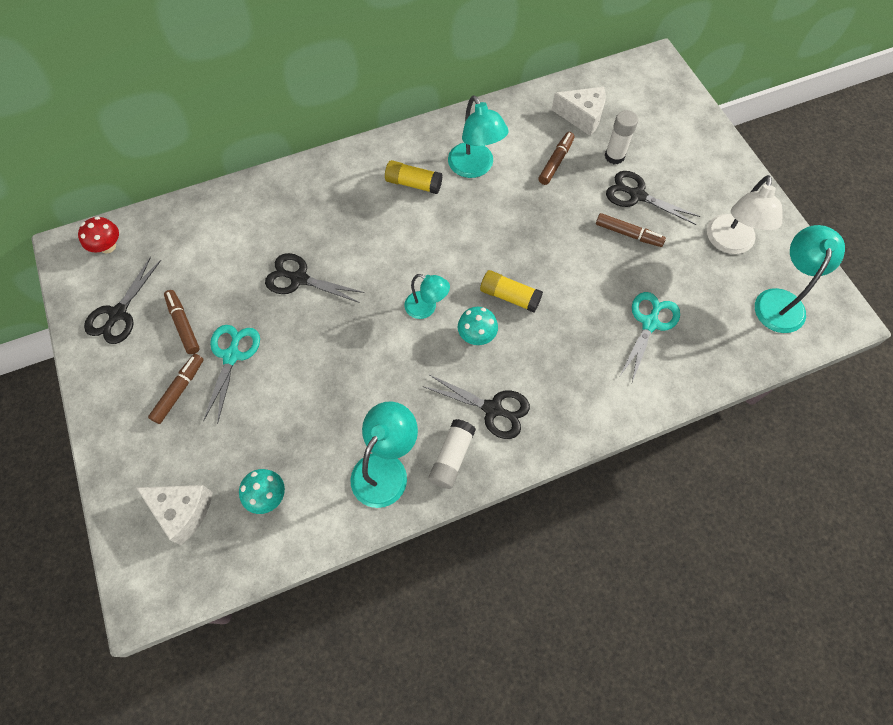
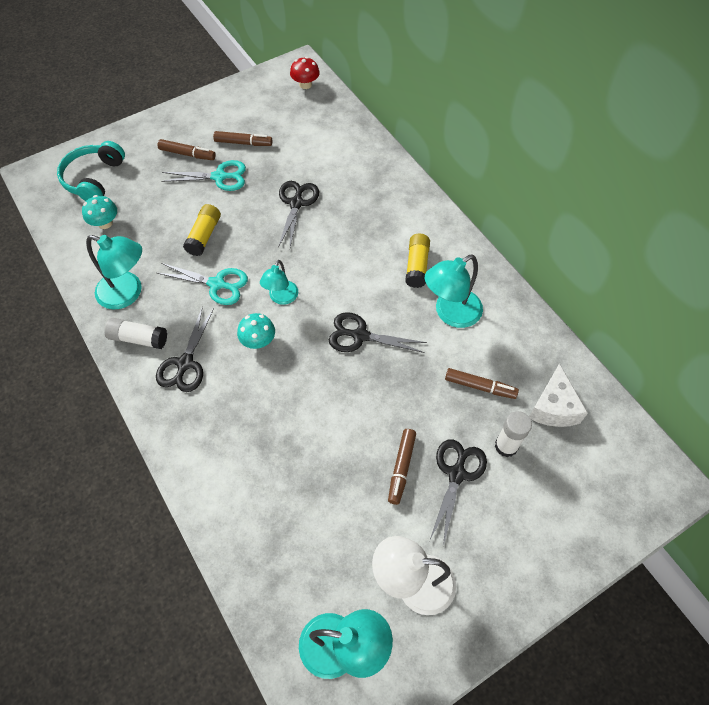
camera: 80 degrees right, 5 degrees down
(118, 314) = (248, 105): black scissors -> black scissors (360, 335)
(183, 324) = (243, 143): brown marker -> brown marker turned 45 degrees clockwise
(183, 511) = (94, 179): white cheese -> turquoise headphones
(510, 296) = (304, 363): yellow glue stick -> yellow glue stick (204, 236)
(650, 323) = (292, 497): turquoise scissors -> turquoise scissors (217, 284)

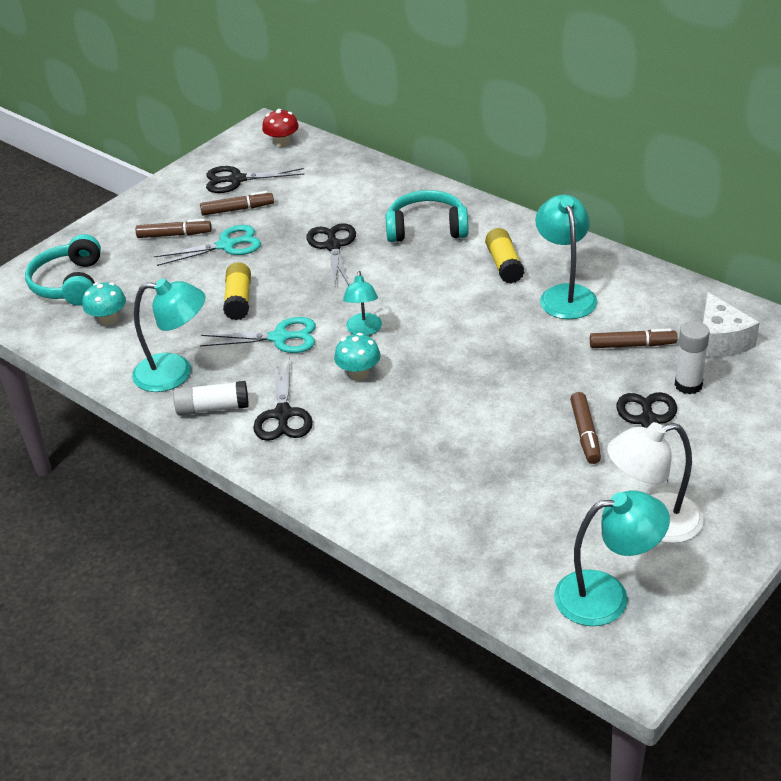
camera: 15 degrees left, 20 degrees down
(360, 335) = (474, 338): black scissors -> black scissors (237, 180)
(374, 208) = (427, 228): none -> turquoise headphones
(450, 313) = (565, 294): turquoise lamp -> turquoise lamp turned 135 degrees clockwise

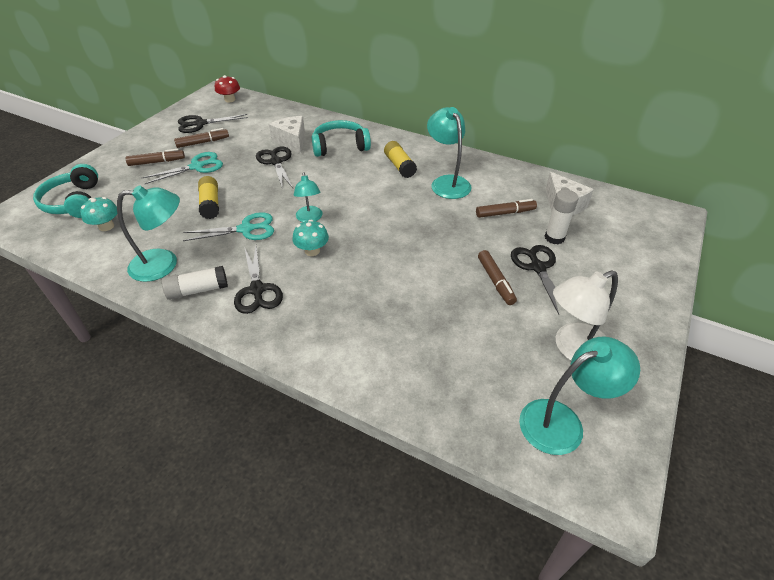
camera: 15 degrees left, 5 degrees up
(360, 215) = (291, 141): none -> white cheese

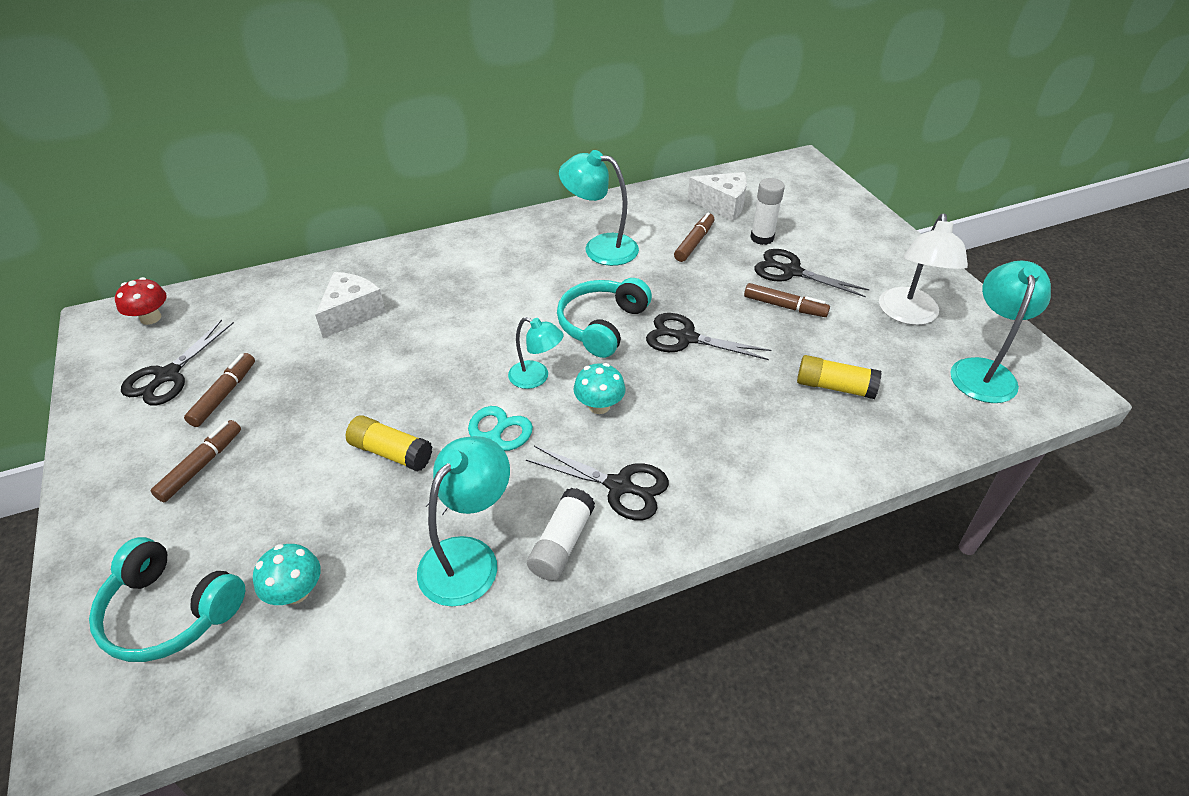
camera: 50 degrees left, 0 degrees up
(197, 167) = (279, 427): turquoise scissors -> none
(276, 162) = (379, 349): black scissors -> black scissors (686, 338)
(291, 141) = (352, 313): white cheese -> white cheese turned 105 degrees clockwise
(340, 146) = (424, 282): turquoise headphones -> turquoise headphones (602, 325)
(399, 166) = (527, 261): yellow glue stick -> yellow glue stick (834, 387)

